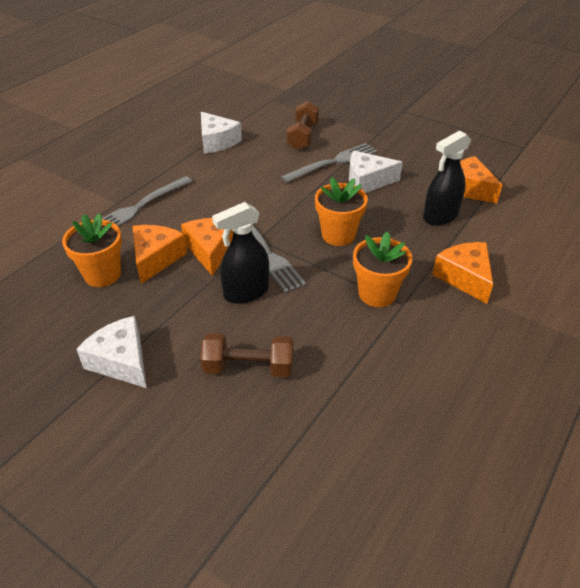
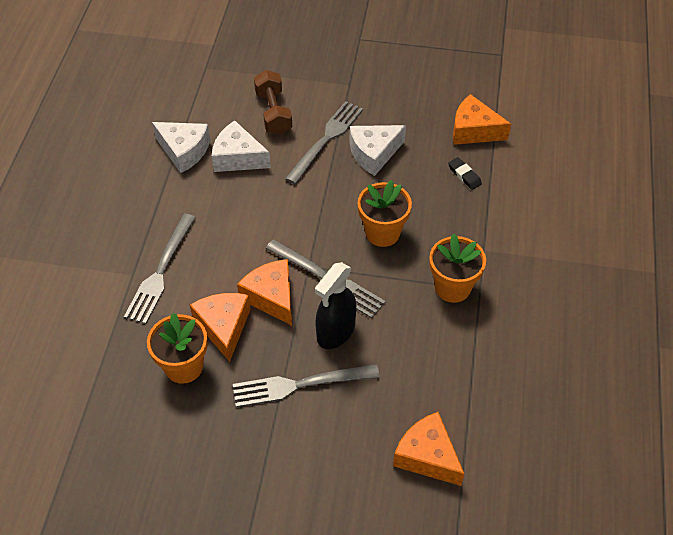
camera: 25 degrees left, 10 degrees up
(121, 361) = (270, 449): white cheese -> white cheese (238, 157)
(184, 321) = (298, 385): none -> grey fork
(248, 367) = (385, 407): brown dumbbell -> none
(440, 216) = (464, 175): black spray bottle -> black eraser
(464, 277) = (518, 240): orange cheese -> orange cheese (427, 456)

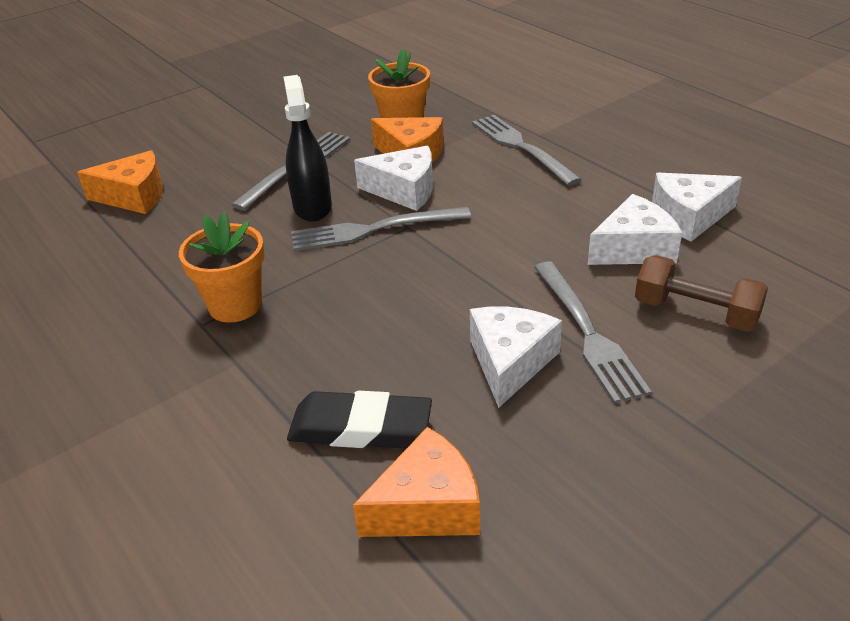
camera: 135 degrees right, 15 degrees down
(271, 297) = (404, 190): orange cheese -> white cheese
(382, 233) = (376, 297): orange flower pot -> none
(464, 175) = (360, 428): black eraser -> black eraser, size x1.95

